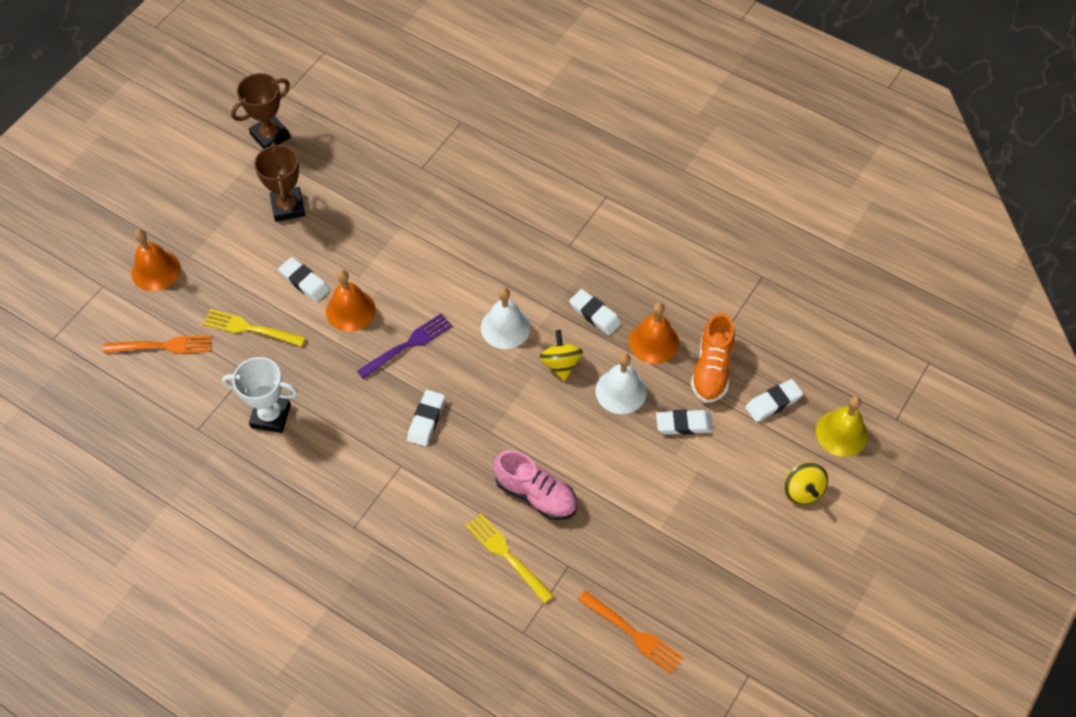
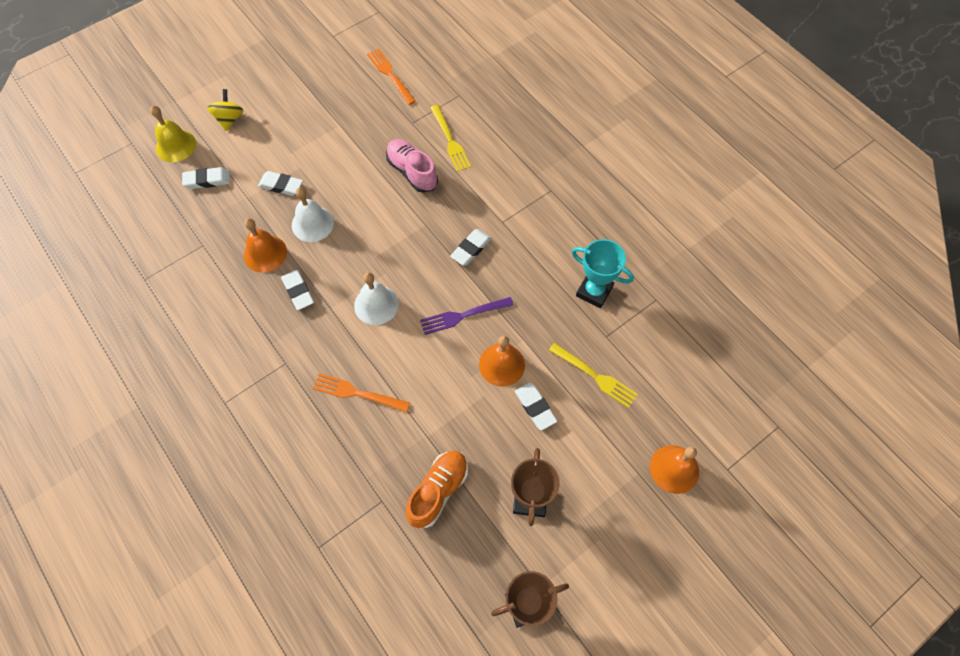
camera: 160 degrees left, 5 degrees up
(162, 346) = (677, 385): orange fork -> orange fork (357, 393)
(270, 416) = (594, 291): white trophy -> turquoise trophy
(561, 364) = (347, 259): yellow spinning top -> none
(711, 369) = (235, 218): orange shoe -> orange shoe (438, 491)

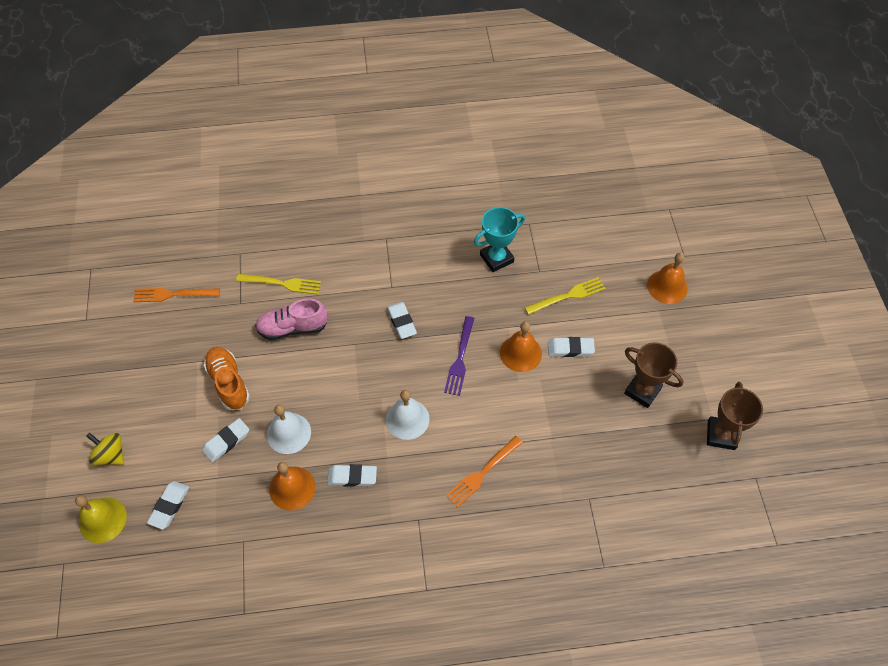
camera: 60 degrees left, 5 degrees down
(438, 491) = (602, 452): orange shoe -> orange shoe (229, 383)

